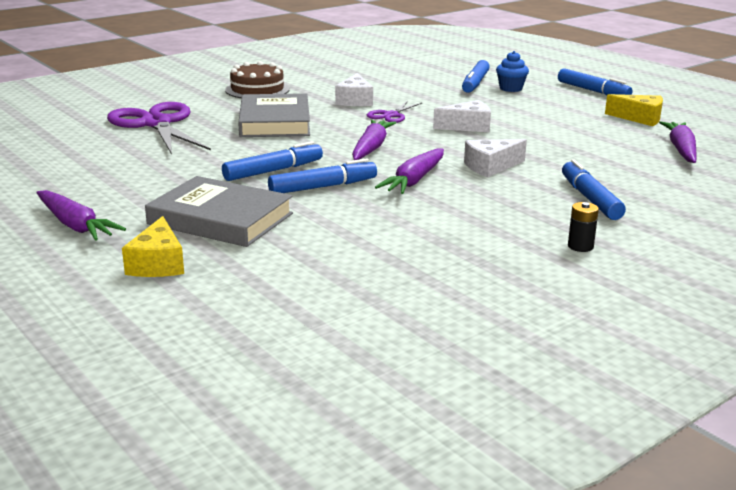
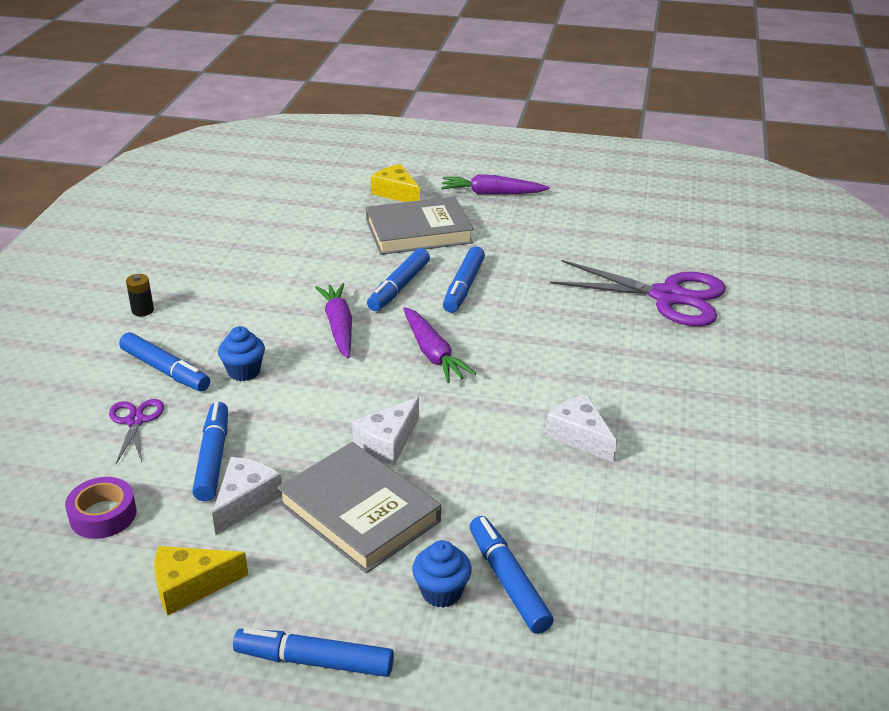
camera: 140 degrees right, 10 degrees up
(257, 89) = (715, 402): brown cake -> none
(275, 122) = (581, 350): grey book -> grey book (359, 512)
(391, 115) = (496, 423): purple scissors -> purple scissors (135, 421)
(490, 167) = (292, 377): white cheese -> white cheese (245, 501)
(525, 179) = (244, 371): none -> blue cupcake
(589, 150) = (213, 458): none -> blue marker
(681, 150) = (103, 515): purple carrot -> purple tape

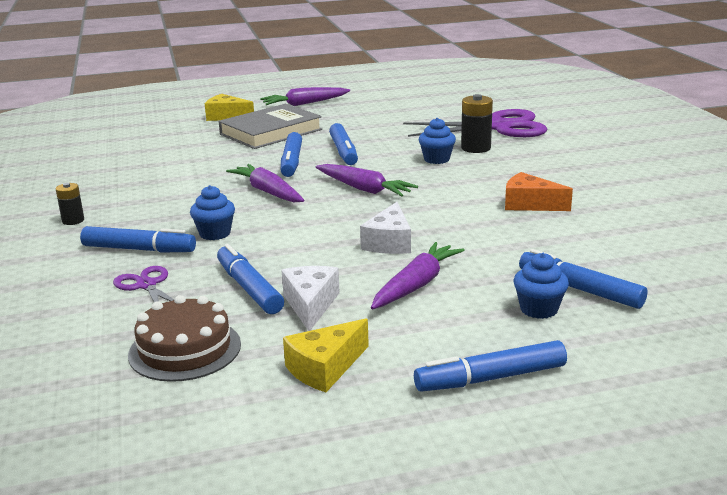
camera: 25 degrees left, 10 degrees down
(103, 515) = (185, 349): purple tape -> brown cake
(359, 512) = (416, 285): grey book -> purple carrot
(548, 330) = (436, 159): none -> blue cupcake
(579, 436) = (529, 204): white cheese -> orange cheese
(608, 325) = (476, 148): none -> black battery

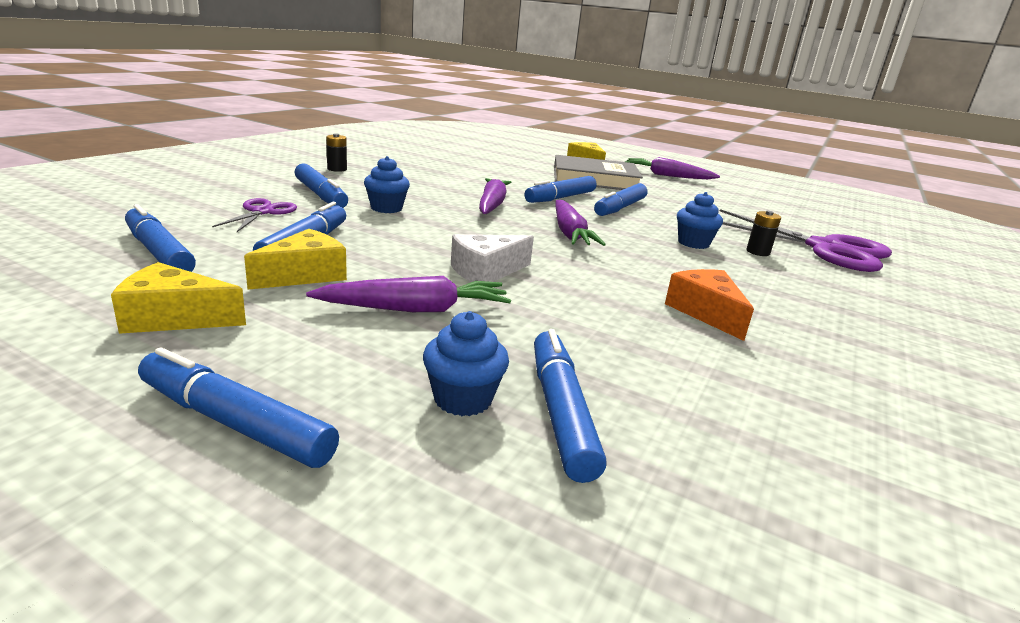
camera: 40 degrees right, 0 degrees up
(185, 349) = (159, 252): brown cake -> blue marker
(310, 305) = (305, 275): white cheese -> yellow cheese
(476, 148) = (758, 252): black battery -> black battery, size x0.62

